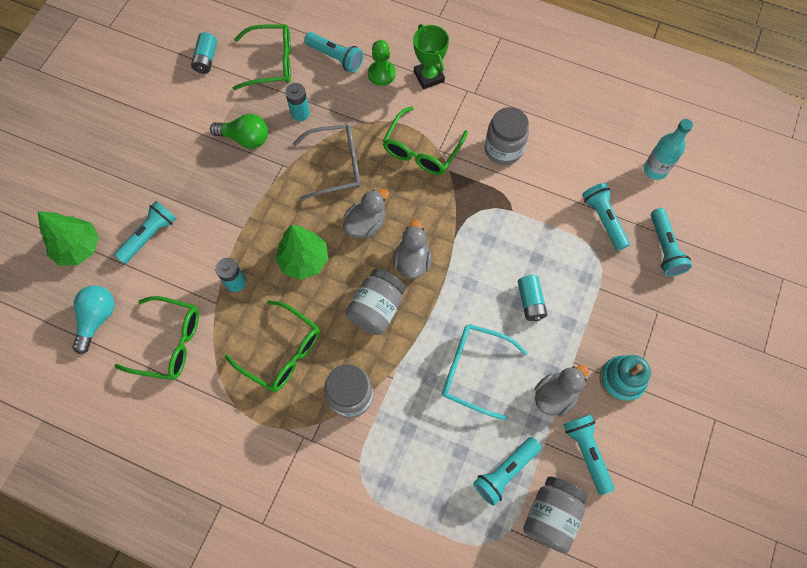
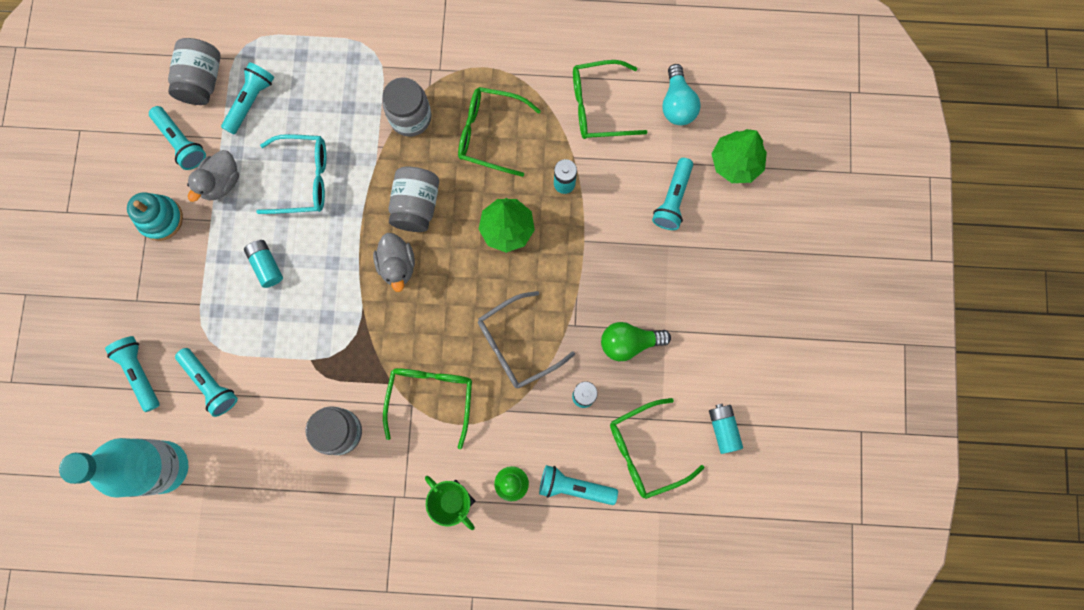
camera: 160 degrees right, 10 degrees up
(366, 224) = (459, 289): grey duck -> none
(655, 170) = (164, 467): turquoise bottle -> turquoise bottle, size x1.81

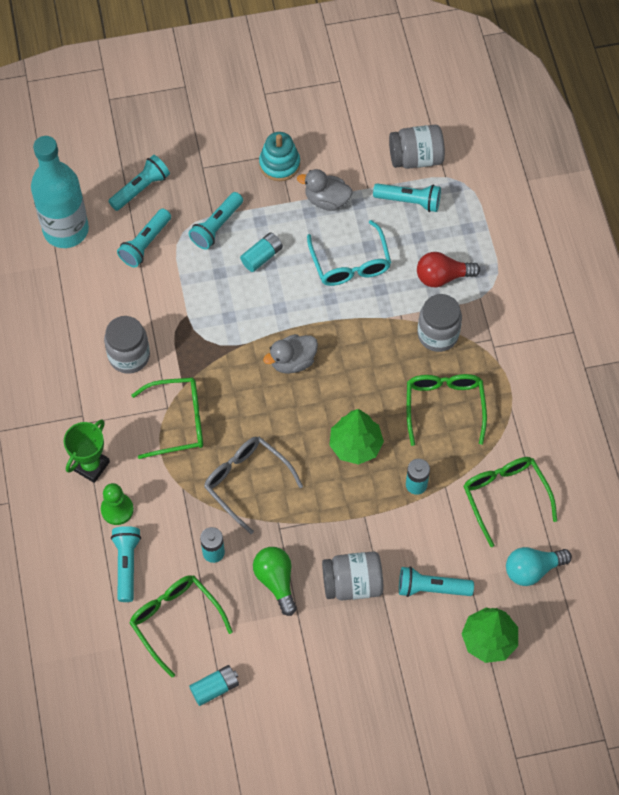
camera: 75 degrees right, 15 degrees down
(181, 142) = (353, 159): turquoise flashlight -> turquoise flashlight (216, 226)
(348, 94) = (442, 277): none -> red light bulb
(416, 205) = (354, 362): grey jar -> grey jar (352, 583)

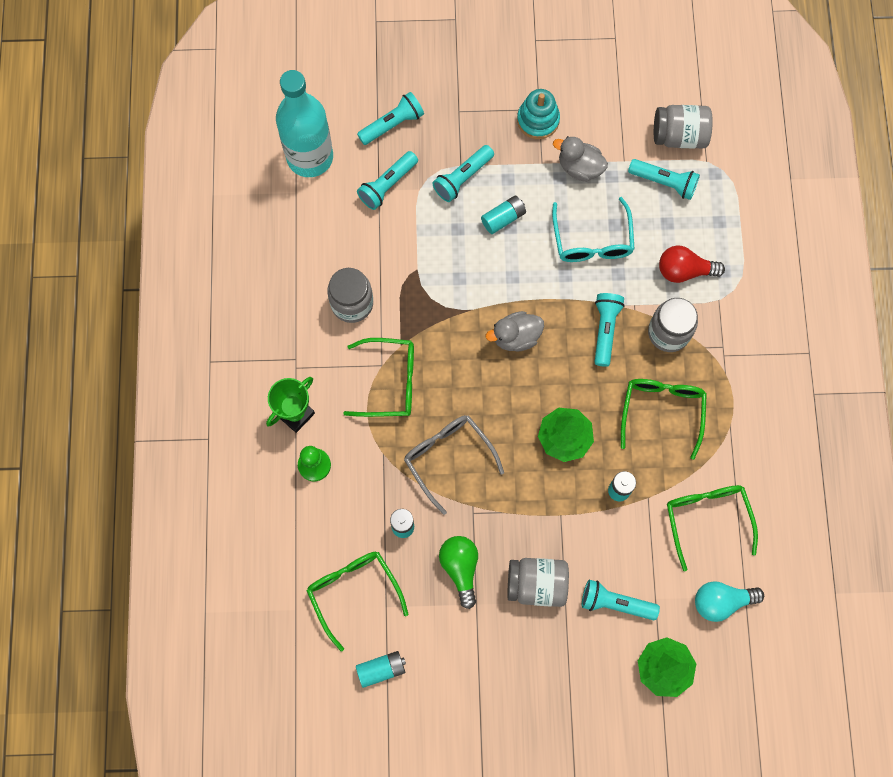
camera: 10 degrees right, 10 degrees up
(127, 565) = (315, 525): turquoise flashlight -> turquoise flashlight (605, 330)

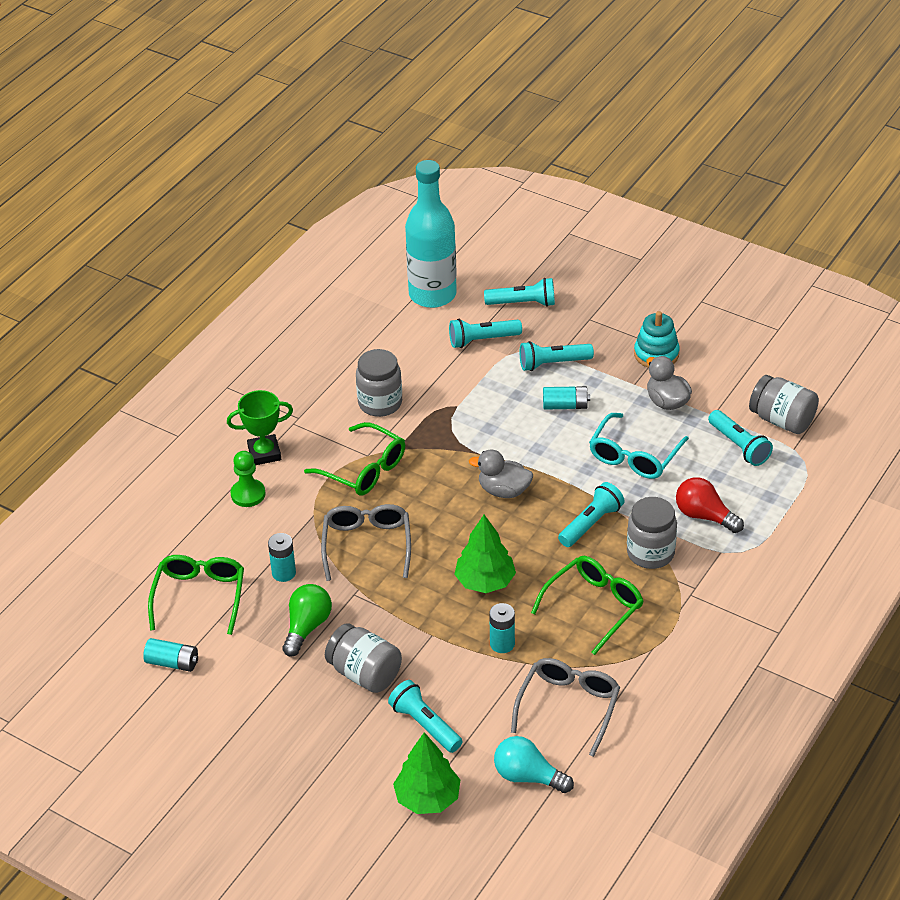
camera: 35 degrees right, 30 degrees down
(707, 519) = (568, 707): green glasses -> grey glasses

